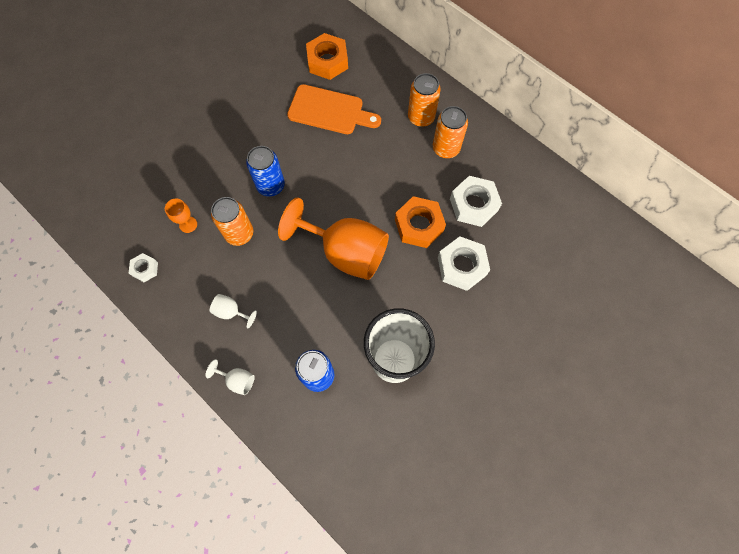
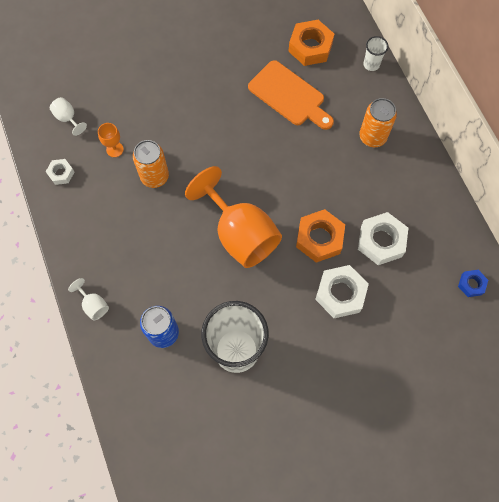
camera: 25 degrees right, 0 degrees up
(231, 312) = (116, 243): white goblet -> white goblet (68, 118)
(271, 186) = (202, 144): blue can -> none
(388, 56) = (371, 64): none -> white cup
(446, 148) = (381, 176): orange can -> none
(568, 209) = (471, 284): none -> blue nut

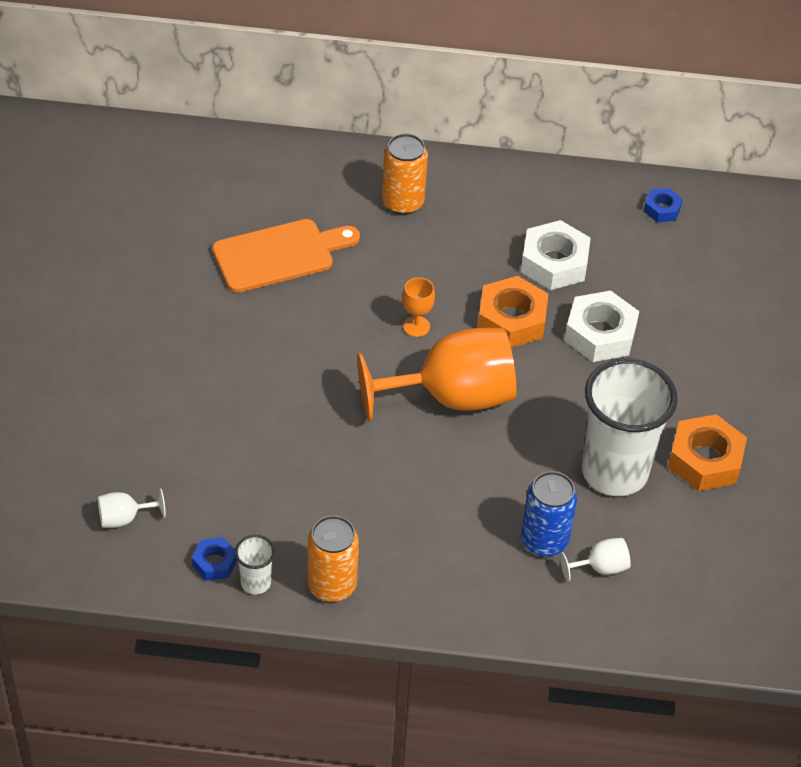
camera: 65 degrees left, 20 degrees down
(61, 173) = (214, 563): white nut -> blue nut
(93, 305) = (454, 604): white goblet -> white goblet (600, 567)
(115, 149) = (221, 482): orange goblet -> orange goblet (416, 326)
(154, 176) = (299, 453): orange can -> orange can (332, 585)
(310, 47) = (220, 200): orange nut -> orange nut (705, 460)
(371, 64) = (295, 153): white cup -> white cup (255, 583)

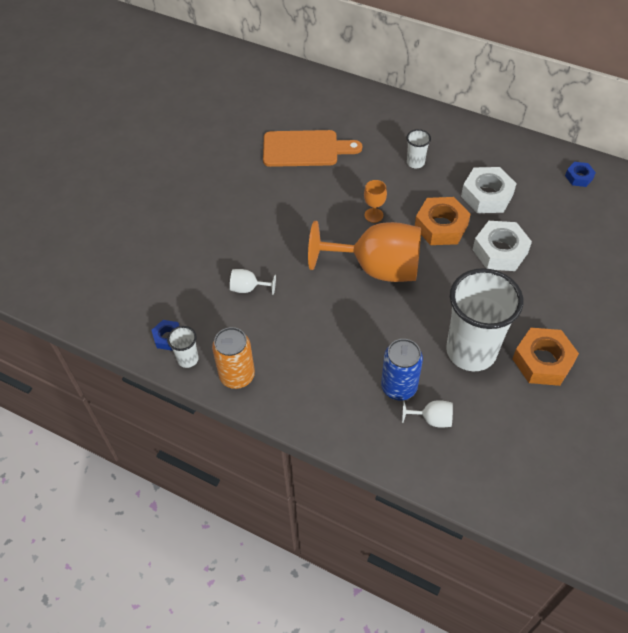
camera: 25 degrees right, 5 degrees up
(125, 518) = (127, 292): white goblet -> white goblet (248, 288)
(403, 202) = (400, 134): orange can -> none
(441, 239) = (415, 162): none -> white cup

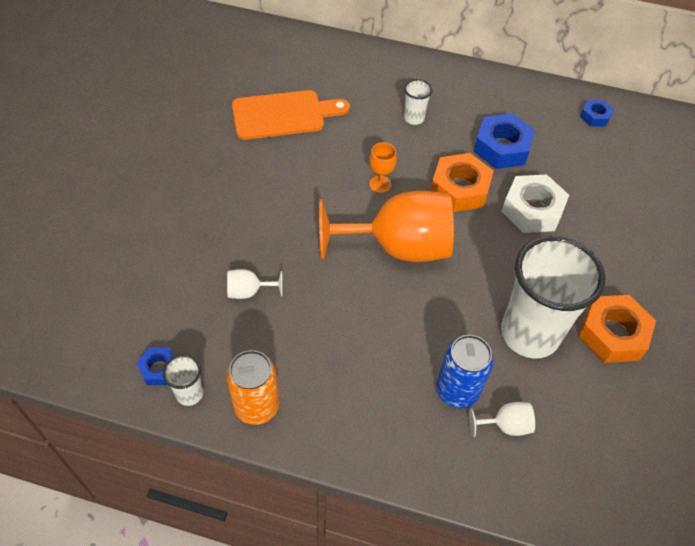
camera: 15 degrees left, 0 degrees up
(487, 195) = (502, 147): white nut -> blue nut

